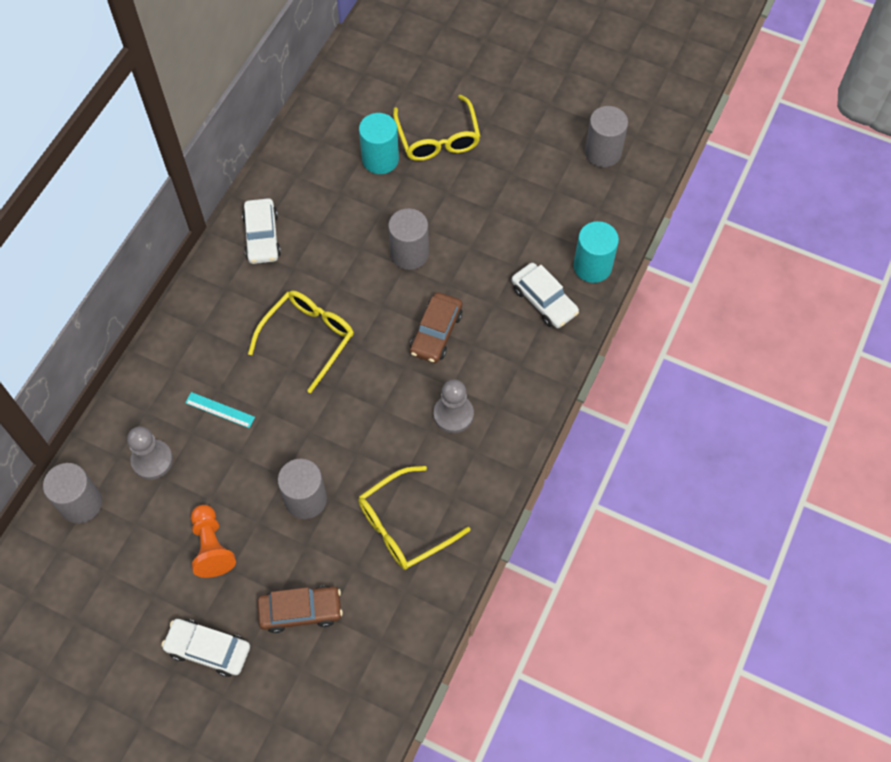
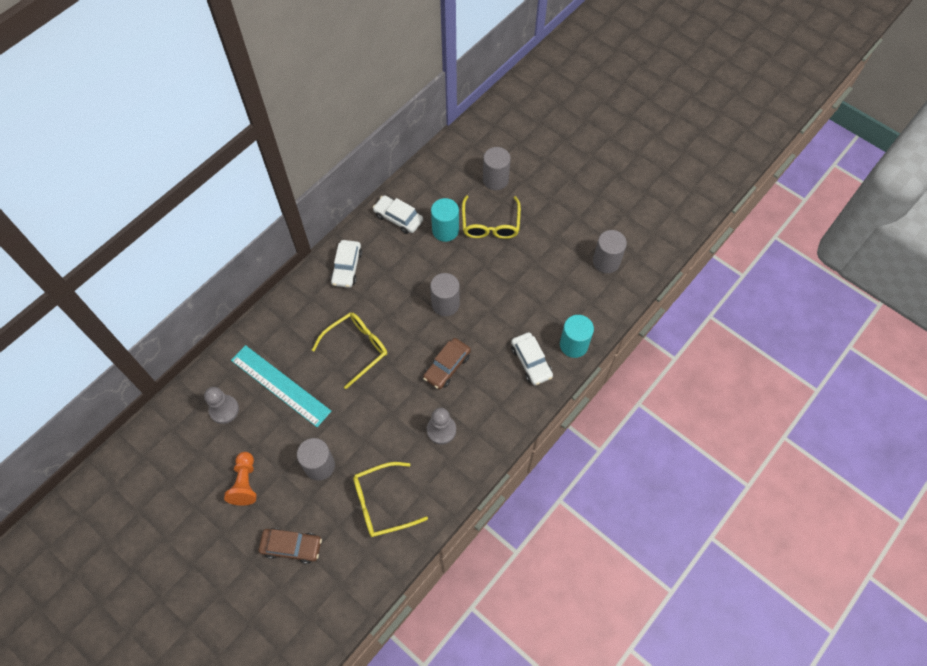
camera: 15 degrees right, 0 degrees up
(81, 503) = (167, 428): grey cylinder -> grey cylinder (495, 180)
(208, 649) = (220, 557): white car -> white car (398, 218)
(220, 410) = (280, 385): turquoise ruler -> turquoise ruler, size x2.27

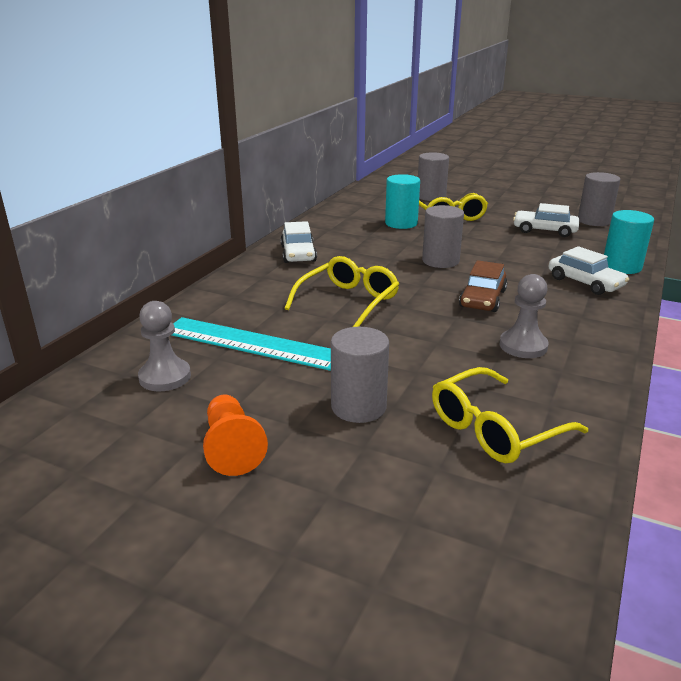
camera: 15 degrees left, 35 degrees down
(291, 546) = (364, 514): brown car -> none
(398, 218) = (341, 223): white car -> white car (544, 230)

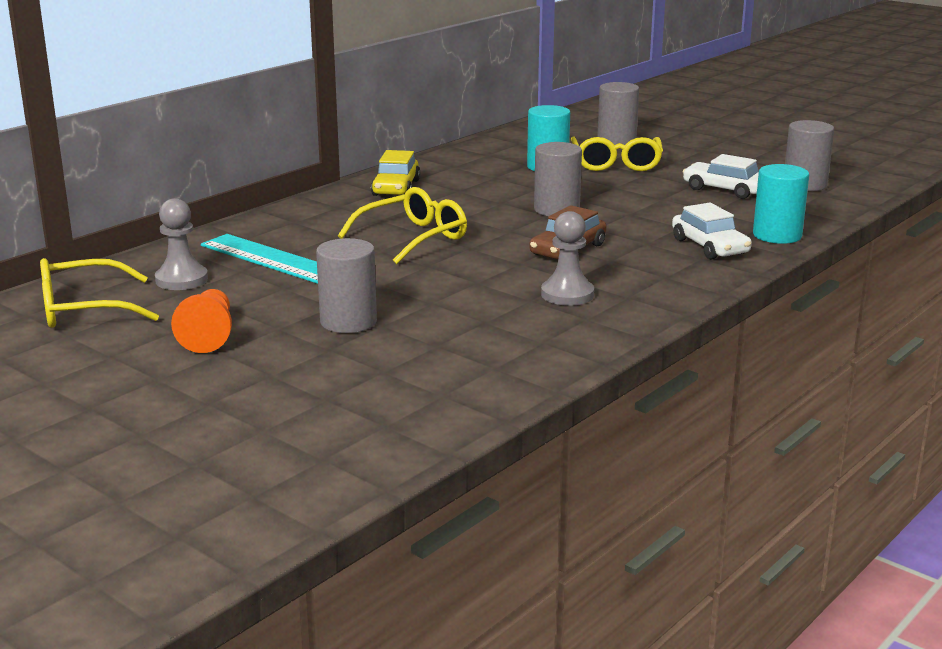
camera: 15 degrees right, 5 degrees down
(298, 253) = (396, 188): white car -> yellow car
(494, 429) = (465, 352): yellow glasses -> yellow glasses (82, 309)

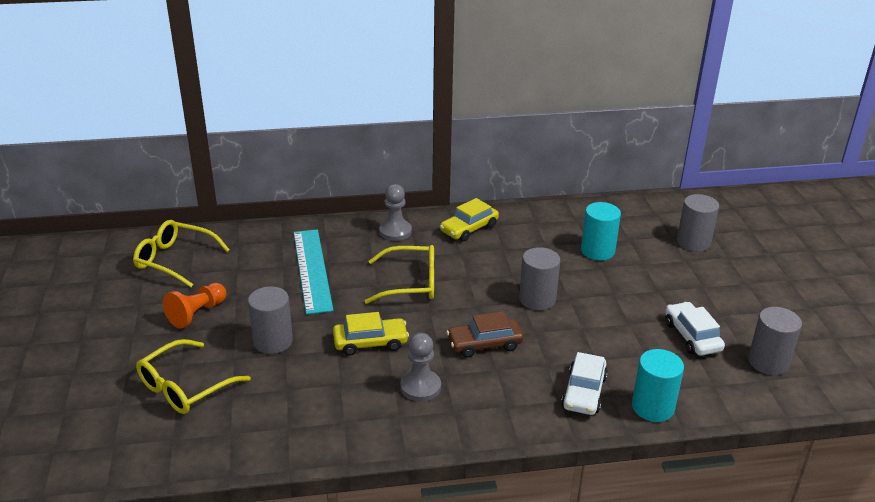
camera: 40 degrees right, 10 degrees up
(181, 280) = (246, 259): grey pawn -> grey pawn (395, 231)
(457, 286) = (370, 342): none -> yellow car
(616, 164) = (652, 269): yellow glasses -> yellow glasses (184, 387)

